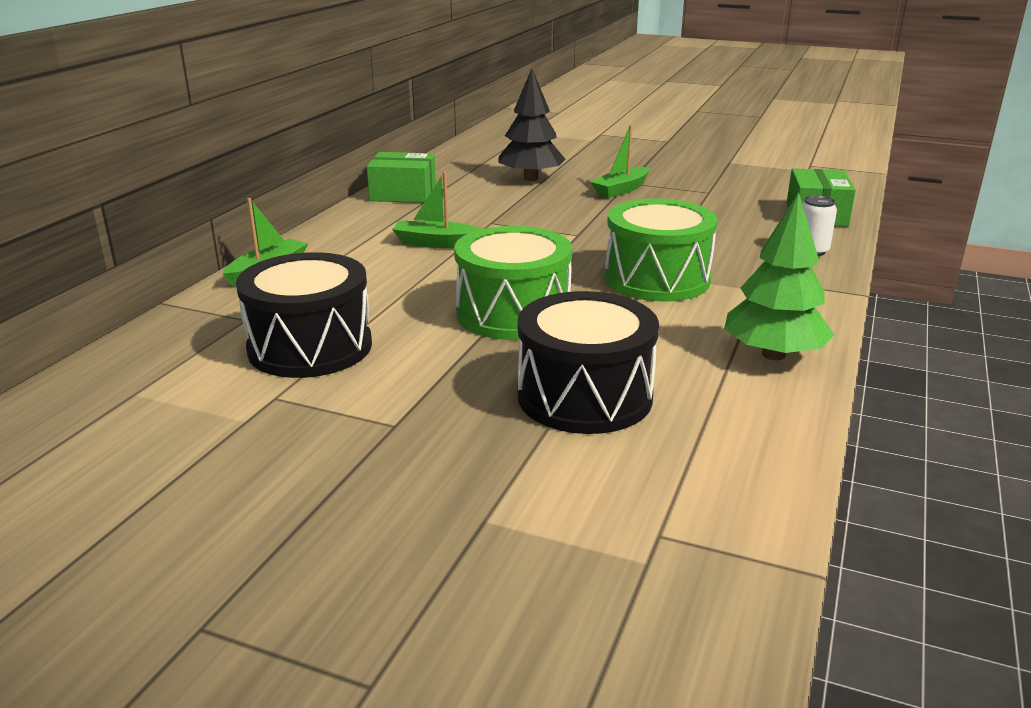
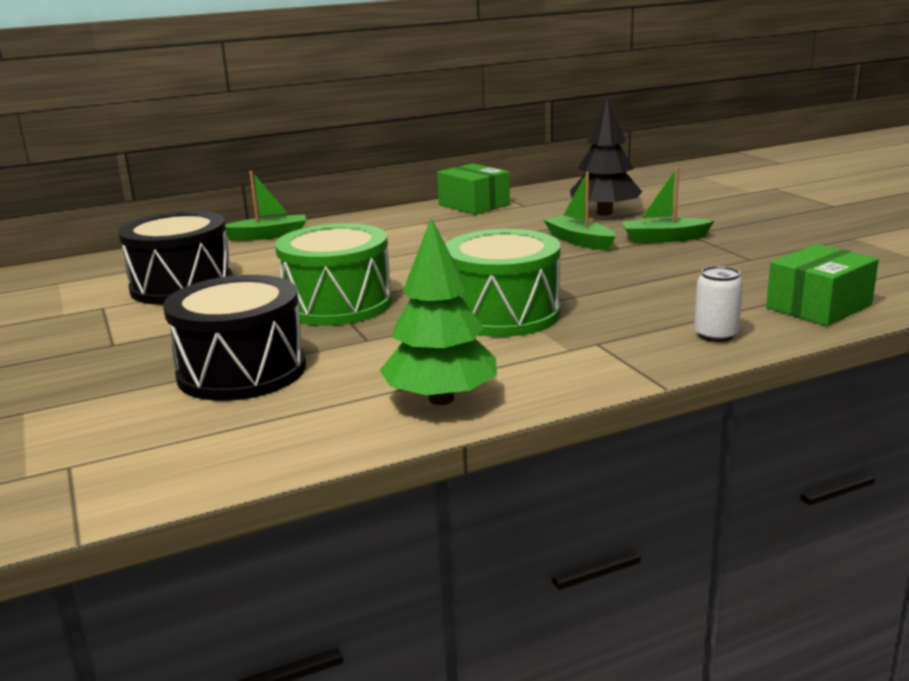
camera: 45 degrees right, 5 degrees down
(437, 243) = (410, 244): green boat -> green boat (579, 241)

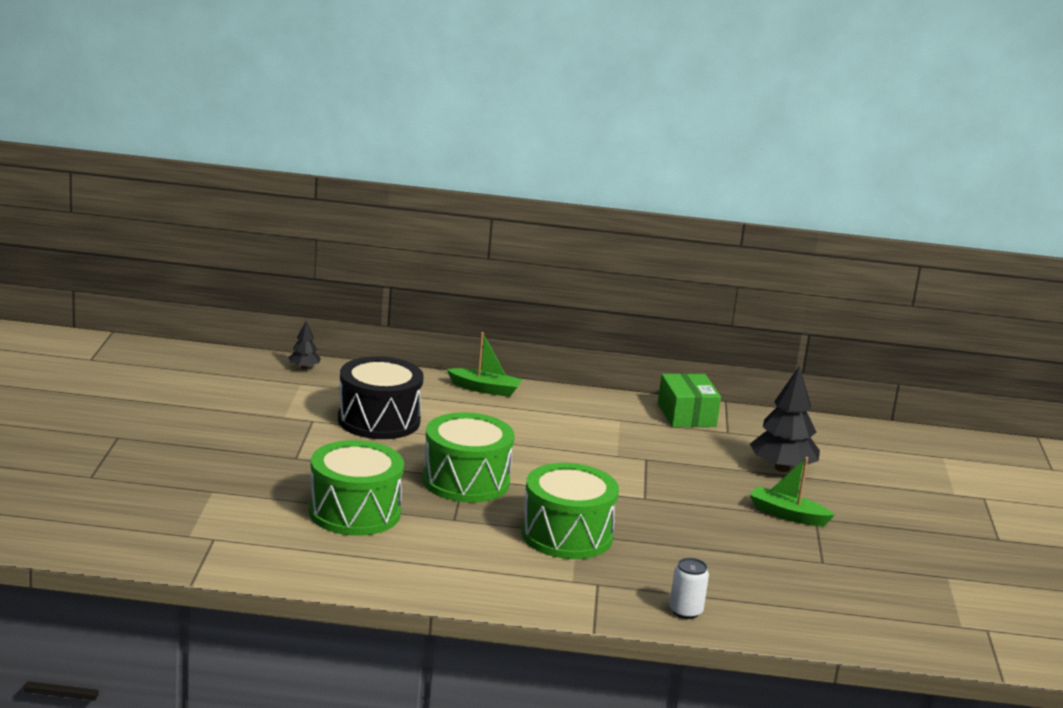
camera: 25 degrees right, 0 degrees up
(51, 270) = (304, 367): none -> black tree
(242, 371) = (354, 512): black drum -> green drum
(441, 399) = (450, 582): green tree -> none
(579, 241) = (716, 490): green boat -> none
(818, 306) = (797, 621): green box -> none

